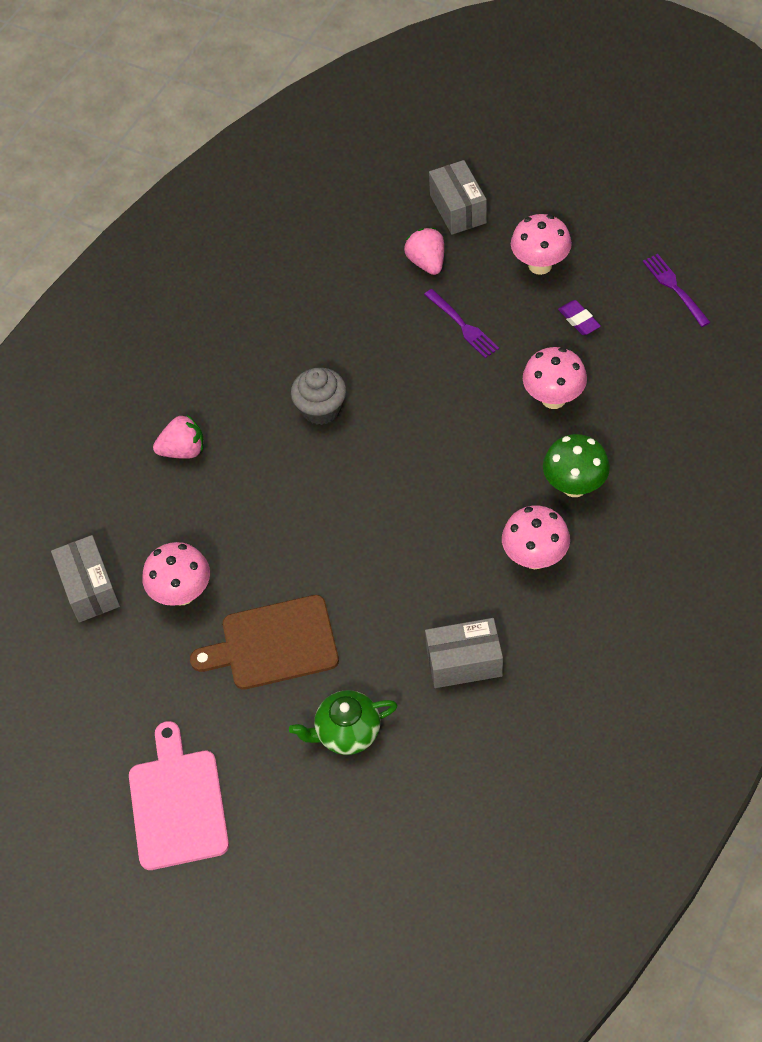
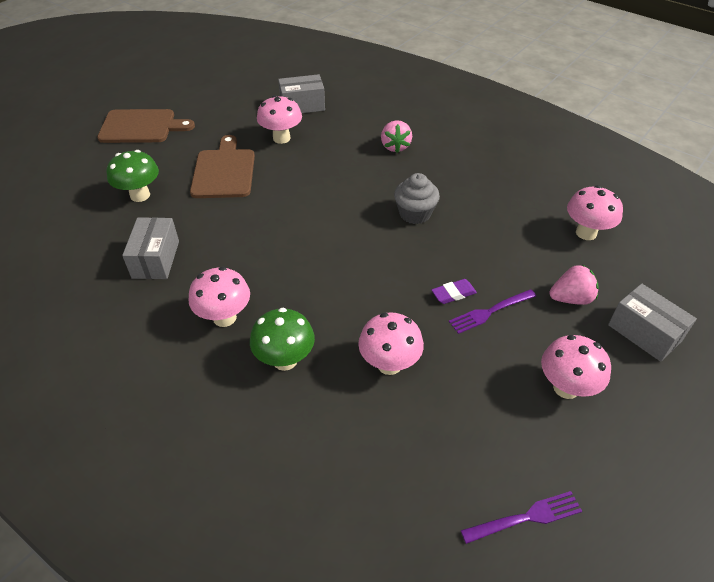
camera: 95 degrees right, 10 degrees down
(177, 803) = (141, 127): pink cutting board -> brown cutting board
(322, 250) = (586, 233): none -> pink mushroom
(347, 732) = (140, 195): green teapot -> green mushroom
(458, 209) = (644, 333): grey box -> grey box turned 60 degrees clockwise
(579, 320) = (486, 407): purple eraser -> purple eraser (453, 294)

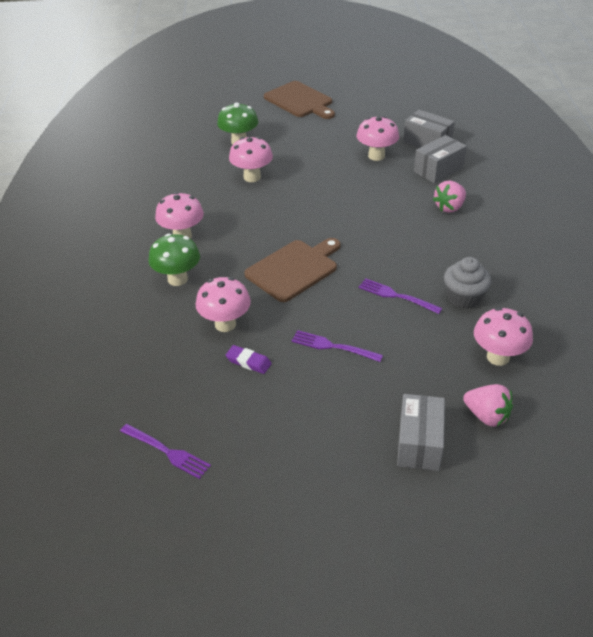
camera: 50 degrees right, 5 degrees down
(156, 259) = (195, 182): grey box -> grey box (438, 170)
(224, 171) = (307, 156): brown cutting board -> brown cutting board (294, 269)
(415, 213) = (387, 257): grey cupcake -> grey cupcake (464, 298)
(453, 294) = (328, 319): purple eraser -> purple eraser (248, 362)
(466, 238) = (396, 296): none -> purple fork
(566, 387) = (304, 422): pink mushroom -> pink mushroom (252, 177)
(571, 298) = (404, 383): pink strawberry -> pink strawberry (486, 416)

